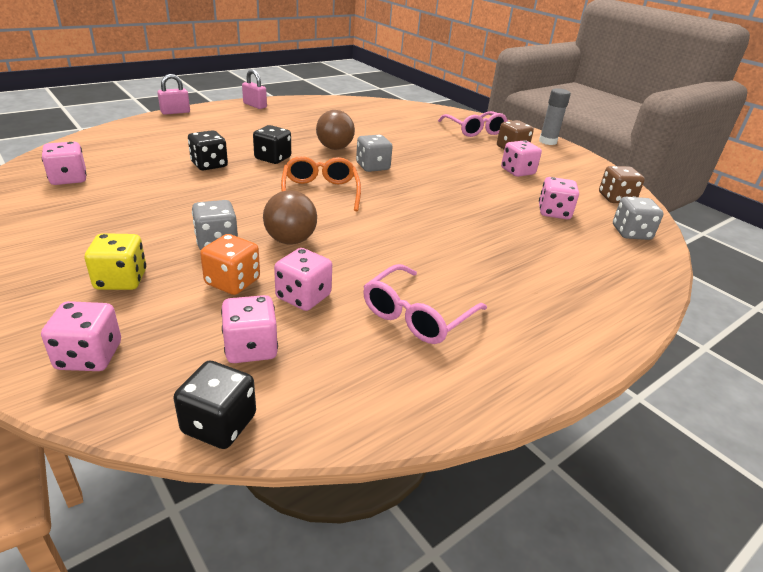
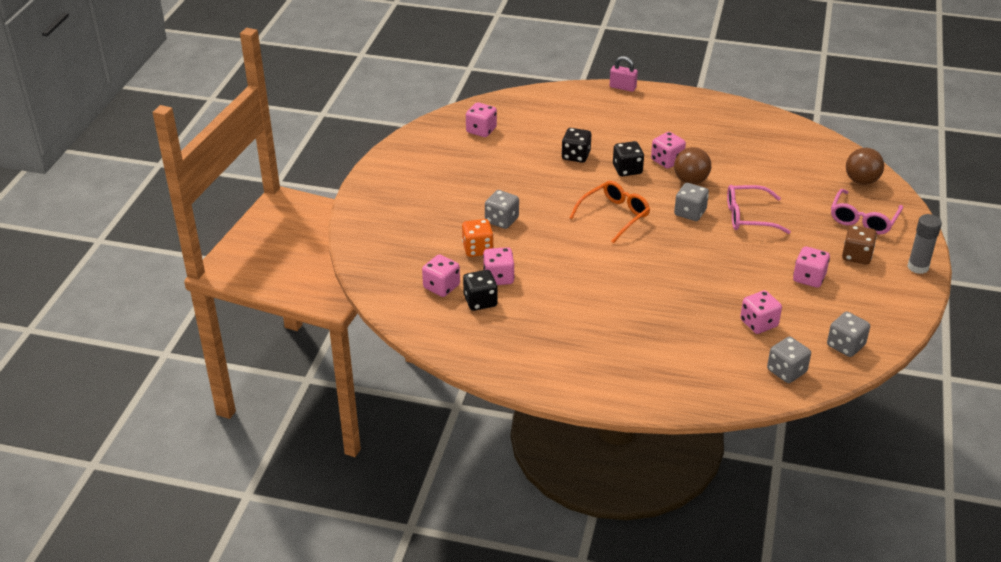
camera: 55 degrees right, 5 degrees up
(89, 356) = (380, 250): pink dice -> pink dice (667, 161)
(121, 280) = (432, 218): yellow dice -> none
(219, 424) = (391, 308): black dice -> black dice (480, 301)
(255, 105) = (699, 103): pink padlock -> none
(290, 240) = (541, 241): brown ball -> brown ball (861, 181)
(417, 315) = (537, 322): pink glasses -> pink glasses (748, 217)
(616, 198) = (845, 345): brown dice -> grey dice

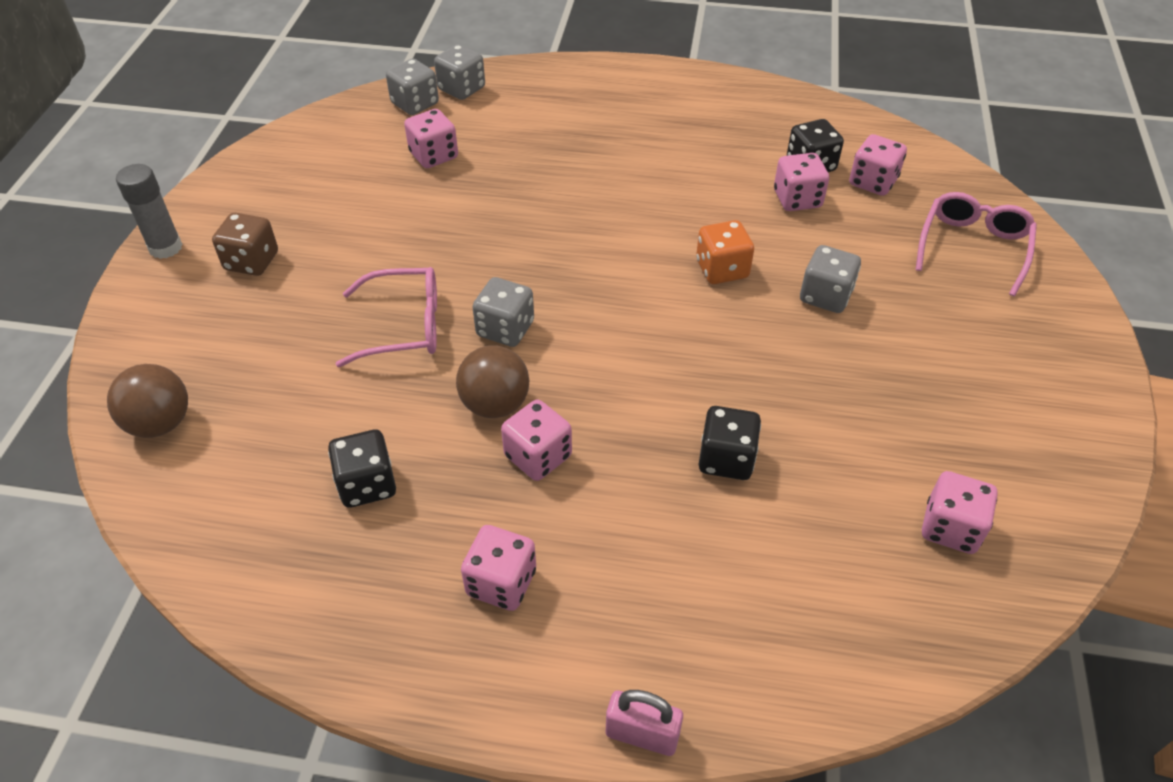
camera: 175 degrees right, 10 degrees up
(478, 249) = (844, 242): orange dice -> orange dice (722, 269)
(614, 215) = (636, 316): orange glasses -> none
(627, 169) = (618, 426): black dice -> black dice (367, 484)
(809, 278) = (342, 221): pink dice -> pink dice (501, 583)
(845, 345) = (330, 135): grey dice -> grey dice (461, 89)
(863, 219) = (205, 332): pink glasses -> pink glasses (973, 247)

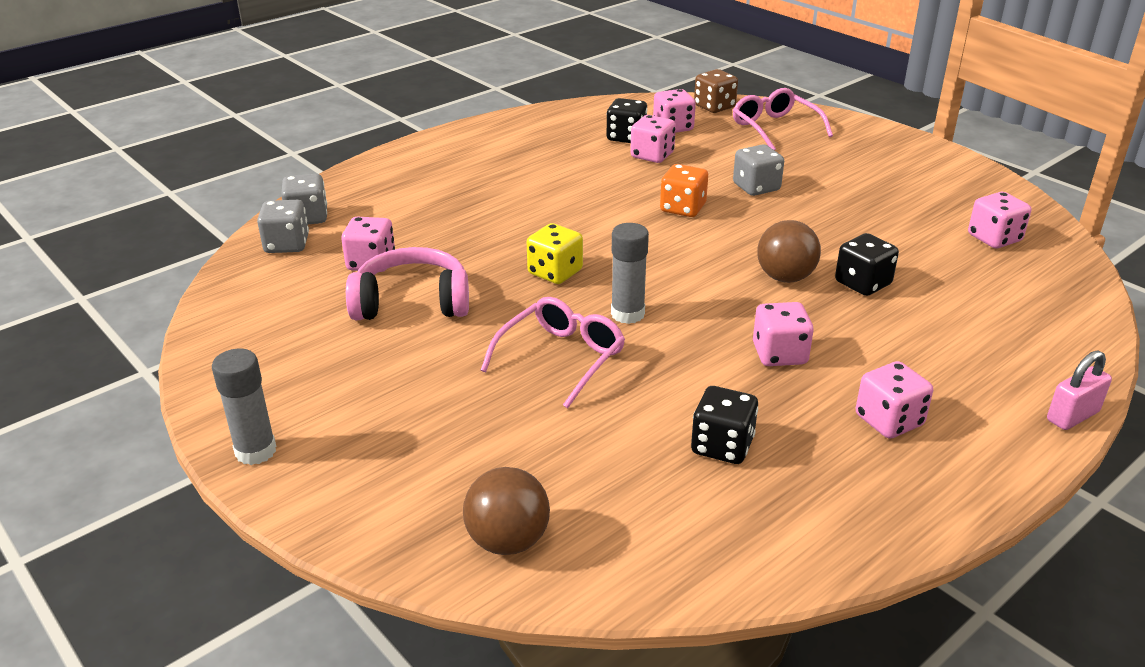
camera: 50 degrees left, 15 degrees down
(251, 261) = (359, 406): brown dice -> brown dice (714, 107)
(402, 207) = (412, 302): none -> pink headphones
(495, 404) = (704, 351): brown ball -> brown ball (785, 277)
(505, 329) = (627, 314): grey dice -> grey glue stick
(524, 254) = (555, 272): none -> yellow dice

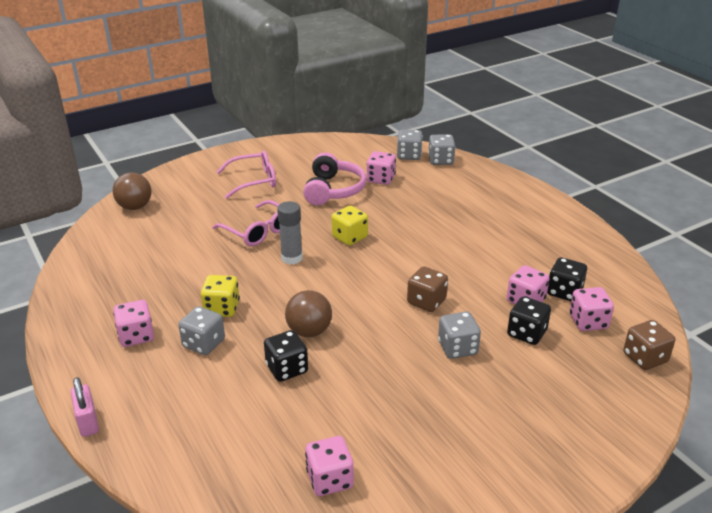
camera: 100 degrees right, 0 degrees up
(256, 451) = (230, 154): grey glue stick -> none
(683, 208) = (426, 302): orange dice -> brown dice
(722, 446) = (155, 271): black dice -> black dice (526, 333)
(774, 128) = (591, 390): pink glasses -> pink glasses (254, 181)
(779, 354) = (222, 308): pink dice -> yellow dice
(862, 354) = (204, 343): none -> grey dice

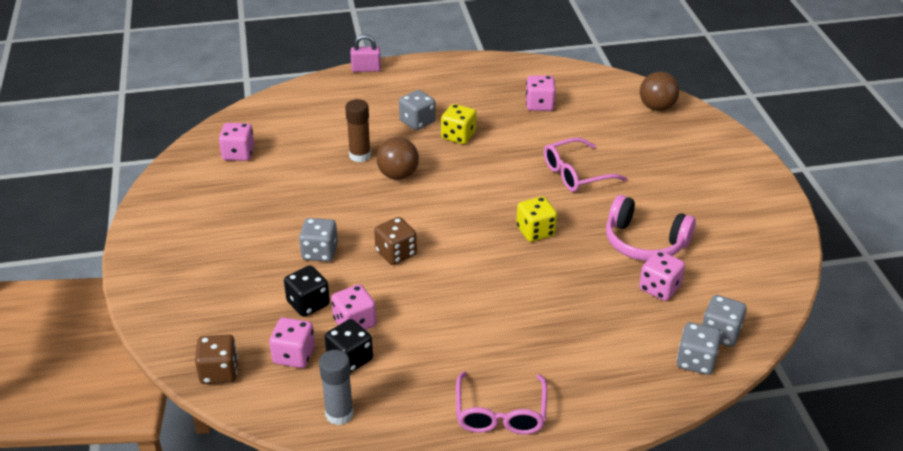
camera: 110 degrees right, 5 degrees up
(136, 336) = (447, 93): pink dice -> pink dice (539, 105)
(254, 181) = (688, 188): pink glasses -> pink glasses (500, 414)
(287, 369) = (360, 155): black dice -> brown glue stick
(292, 258) = (516, 186): grey glue stick -> grey glue stick (339, 414)

